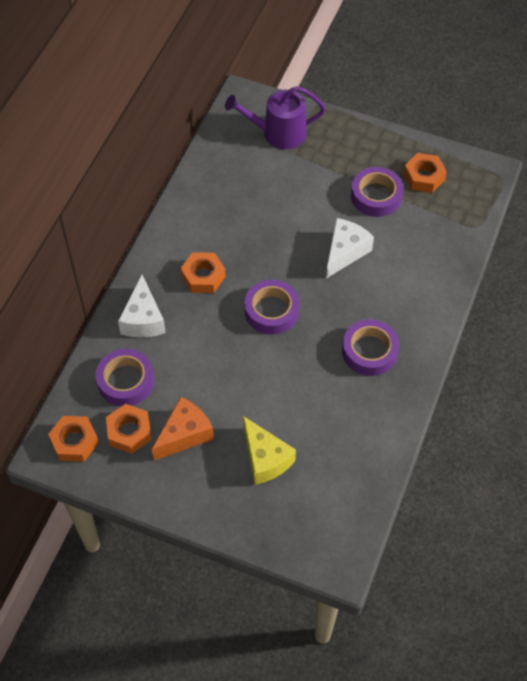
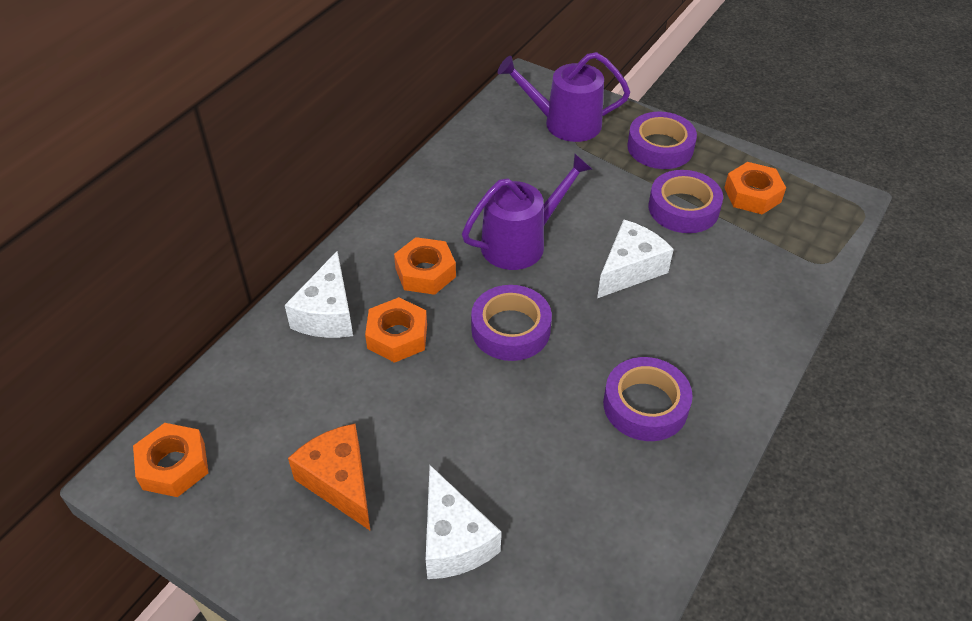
camera: 10 degrees right, 10 degrees down
(125, 381) = (277, 391): purple tape -> purple tape (660, 147)
(129, 432) = (258, 464): orange nut -> orange nut (397, 336)
(184, 434) = (339, 482): orange cheese -> orange cheese turned 90 degrees counterclockwise
(265, 242) = (520, 243): none -> purple watering can
(265, 459) = (453, 540): yellow cheese -> white cheese

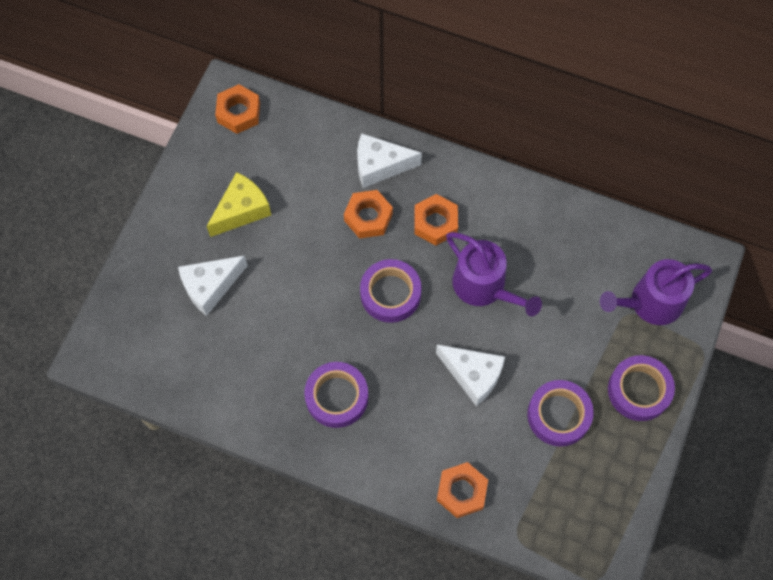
camera: 80 degrees right, 20 degrees up
(339, 482) = (242, 210): orange cheese -> yellow cheese
(565, 123) = (650, 303): purple watering can -> purple watering can turned 105 degrees counterclockwise
(752, 195) = (592, 476): orange nut -> orange nut (461, 491)

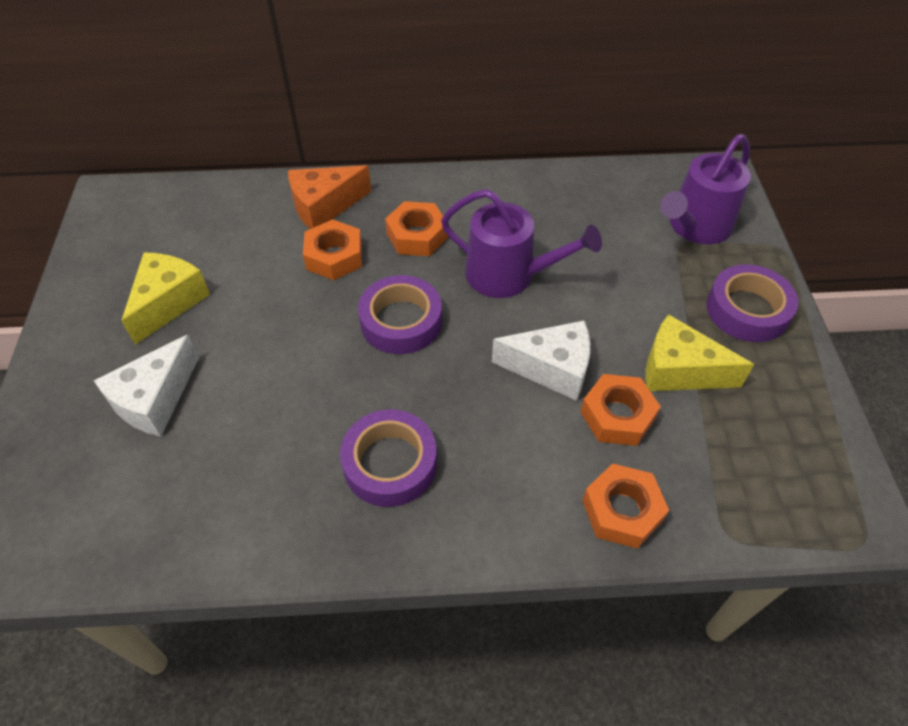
camera: 25 degrees left, 15 degrees down
(239, 113) = (129, 211): orange nut -> orange nut (617, 415)
(380, 166) = (324, 206): white cheese -> orange cheese
(558, 415) = (679, 370): purple tape -> yellow cheese

